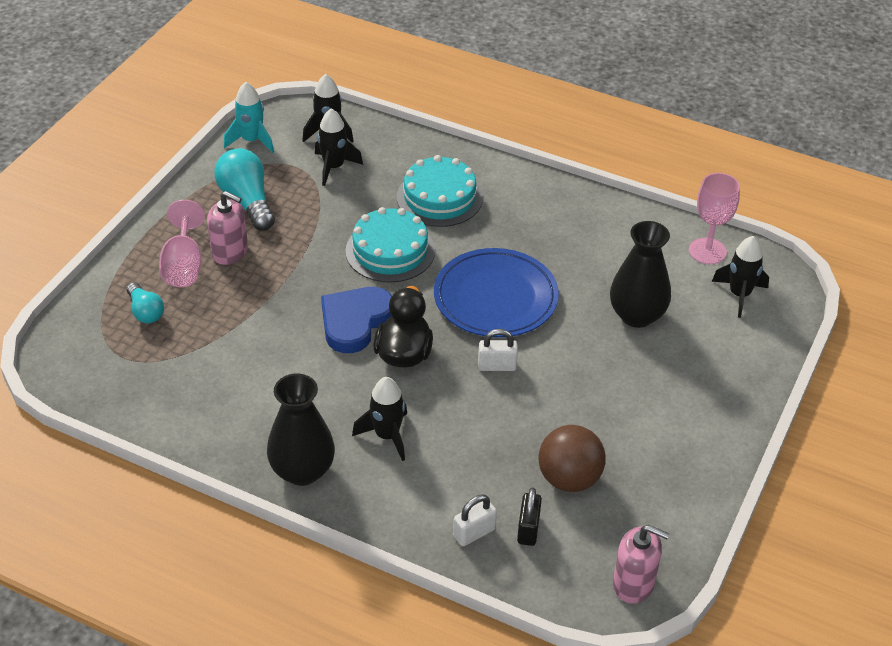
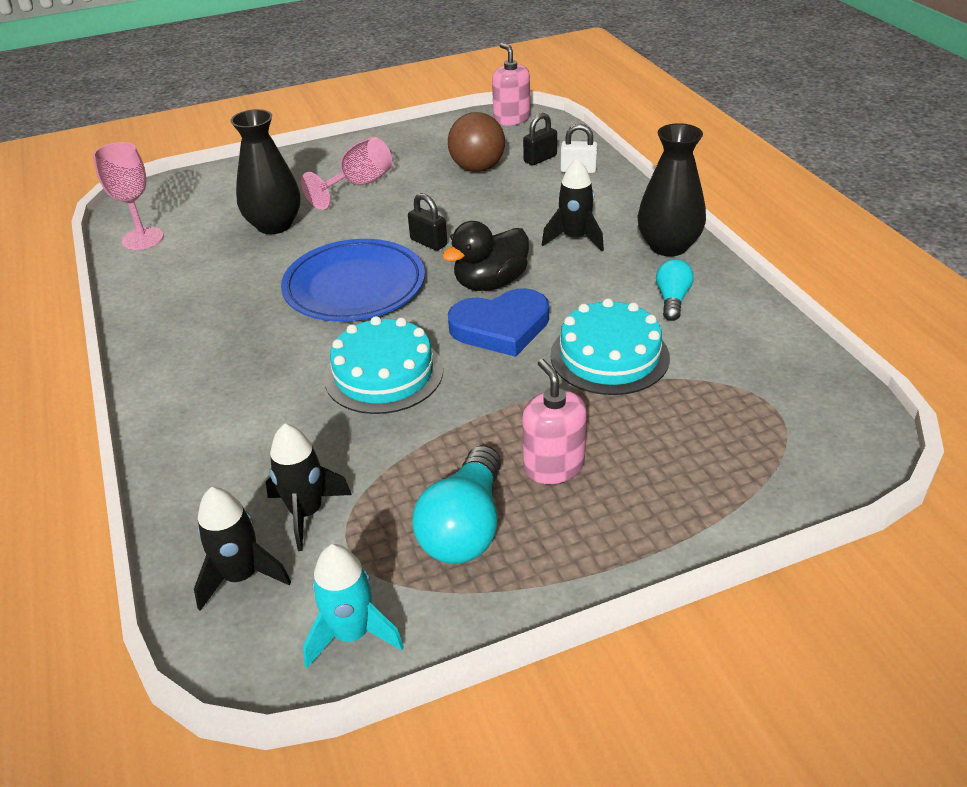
camera: 135 degrees left, 5 degrees down
(145, 312) = (715, 445): turquoise light bulb -> turquoise light bulb (672, 300)
(183, 265) = (625, 480): pink goblet -> pink goblet (358, 185)
(439, 197) = (256, 402): turquoise cake -> turquoise cake (609, 356)
(497, 366) = (428, 242): white padlock -> black padlock
(739, 295) = (184, 204): black rocket -> none

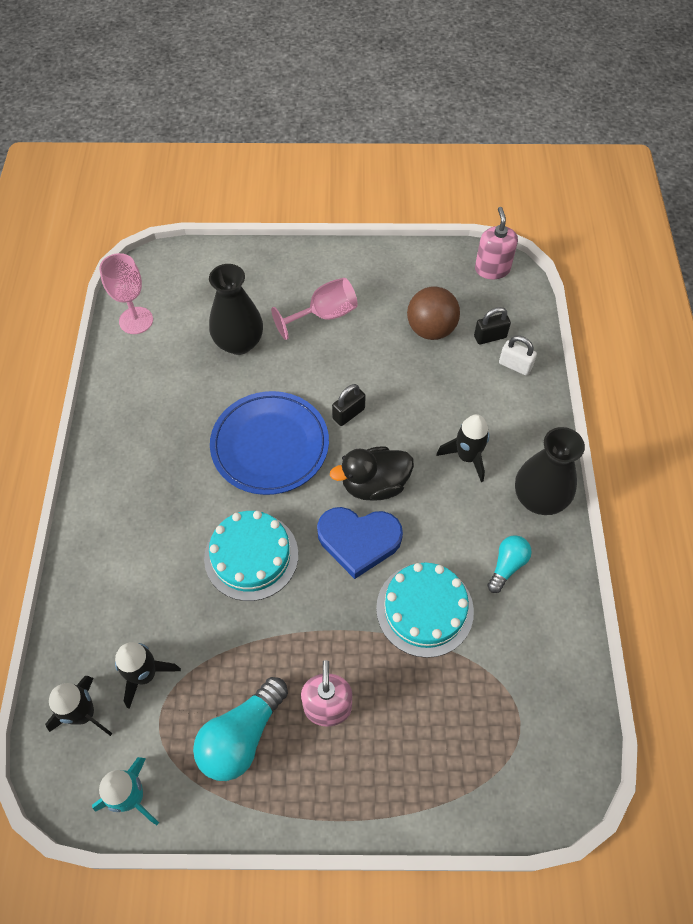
camera: 20 degrees right, 20 degrees up
(428, 242) = (348, 414): black padlock -> black padlock turned 75 degrees clockwise

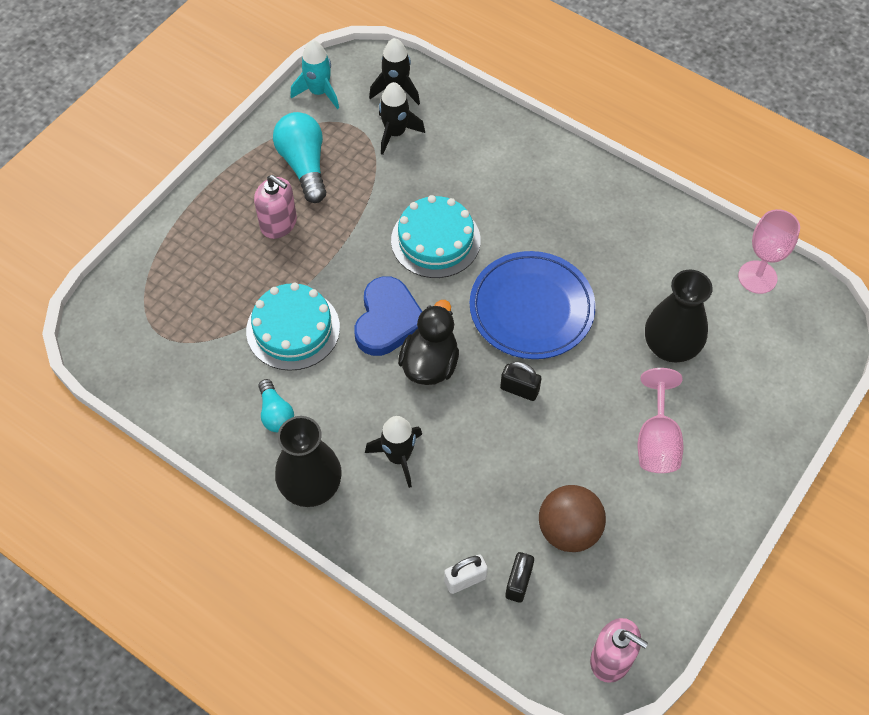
camera: 125 degrees right, 0 degrees up
(348, 414) = (519, 389): black padlock -> black padlock turned 60 degrees counterclockwise
(358, 541) = (388, 320): blue heart -> blue heart turned 150 degrees clockwise

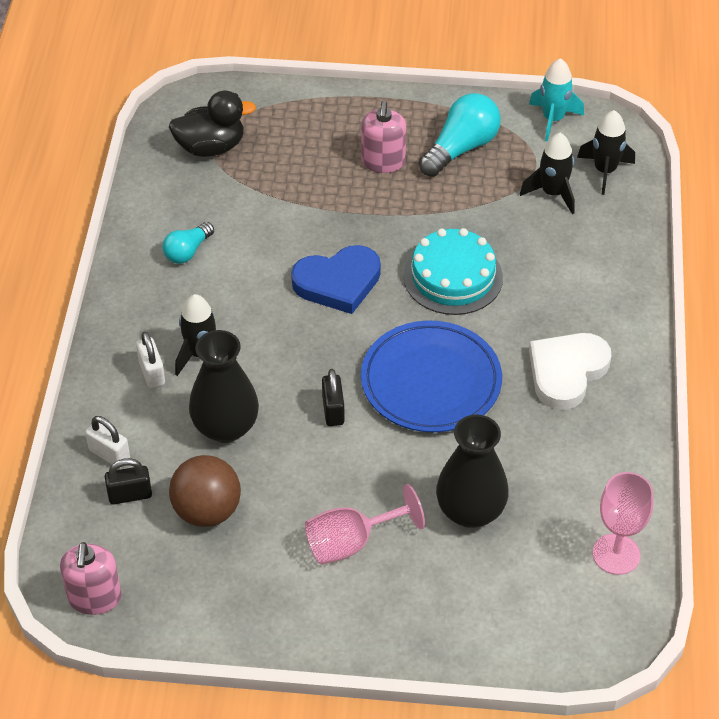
camera: 60 degrees right, 10 degrees down
(293, 329) = (280, 223): turquoise cake -> none
(311, 486) = (133, 307): black vase -> black vase (225, 427)
(395, 505) = (152, 373): none -> white padlock
(430, 364) = (313, 333): black duck -> black duck (211, 147)
(576, 218) = (566, 372): none -> white heart

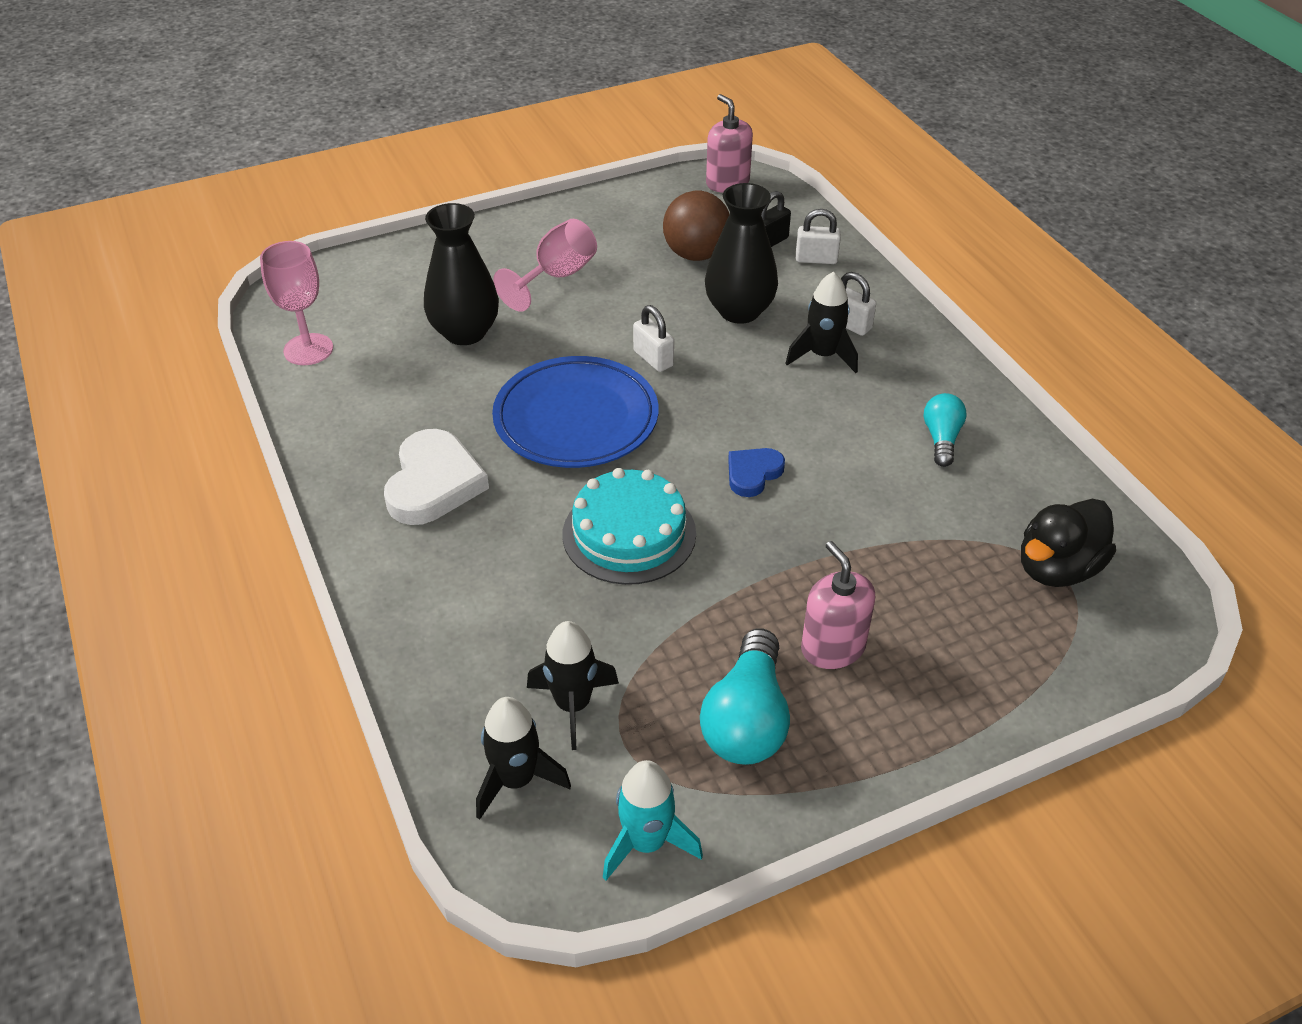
camera: 150 degrees right, 5 degrees down
(333, 410) = (653, 359): black padlock -> white padlock
(338, 282) = (753, 473): blue heart -> blue heart, size x0.57

